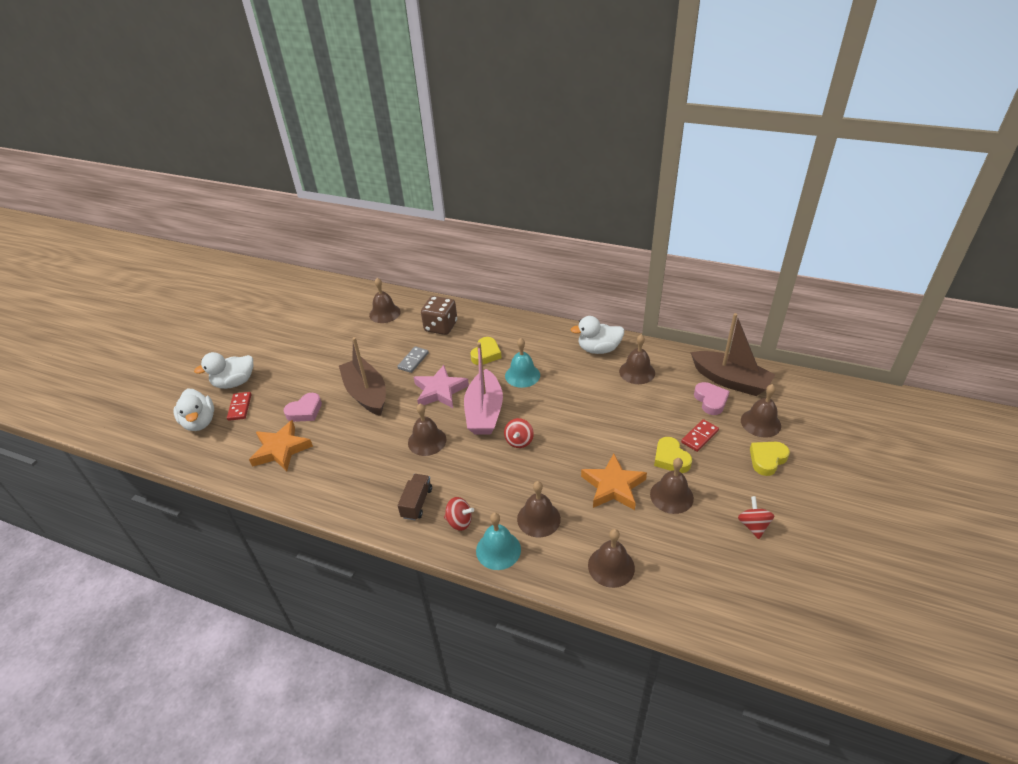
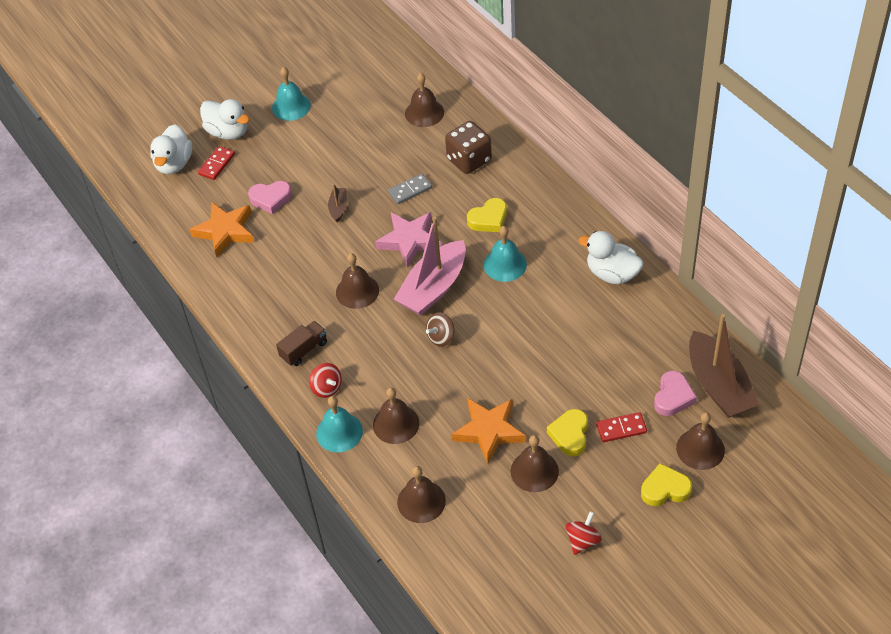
camera: 35 degrees right, 10 degrees up
(235, 382) = (228, 132): white duck -> white duck turned 150 degrees counterclockwise
(277, 347) = (291, 106): none -> turquoise bell
(366, 394) = (338, 208): brown boat -> brown boat, size x0.45
(519, 441) = (441, 337): red spinning top -> brown spinning top
(637, 372) = (627, 322): brown bell -> none

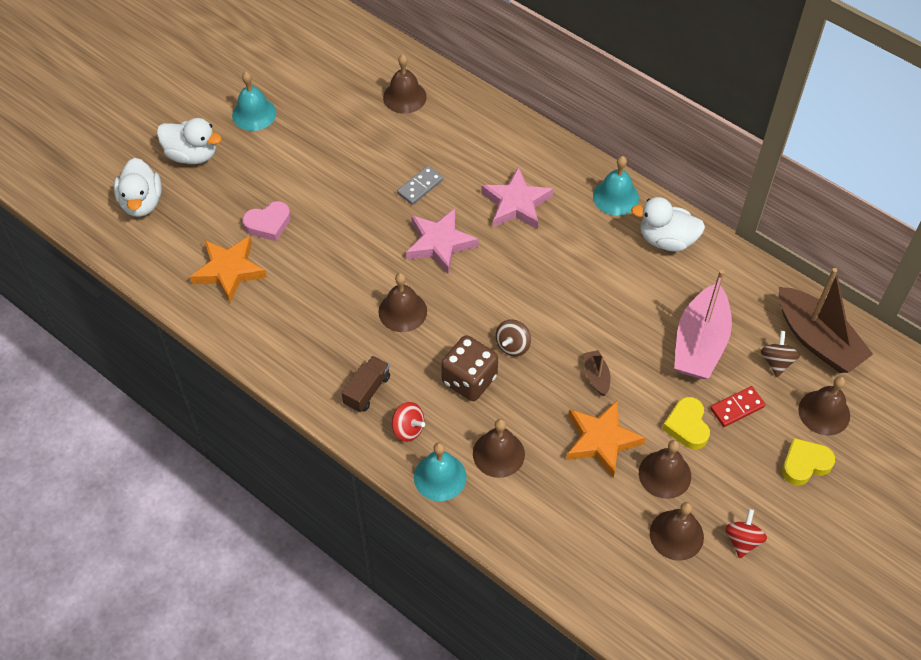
camera: 20 degrees left, 5 degrees up
(217, 164) = (192, 195): red domino -> none
(338, 208) = (348, 220): brown boat -> brown boat (596, 376)
(421, 501) = (557, 536): brown bell -> brown bell (676, 535)
(433, 288) = (484, 291): pink boat -> pink boat (700, 343)
(469, 160) = (472, 141): brown dice -> brown dice (469, 380)
(488, 219) = (516, 204): yellow heart -> pink star
(505, 264) = (551, 251): turquoise bell -> turquoise bell (615, 197)
(673, 397) = (776, 362): pink heart -> brown spinning top

